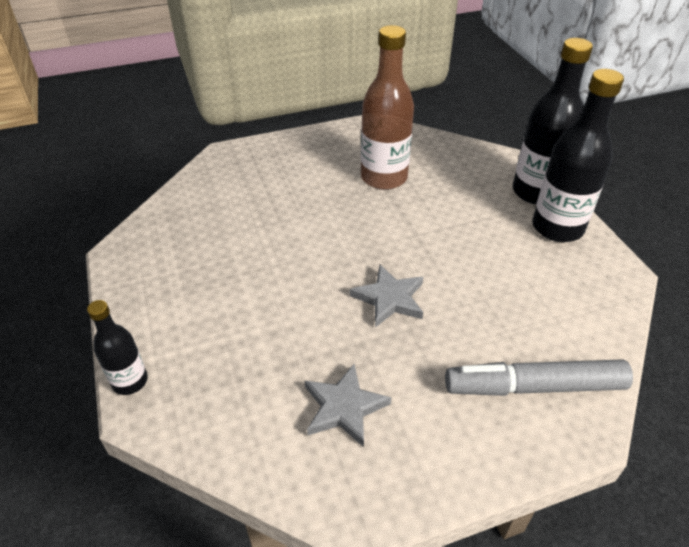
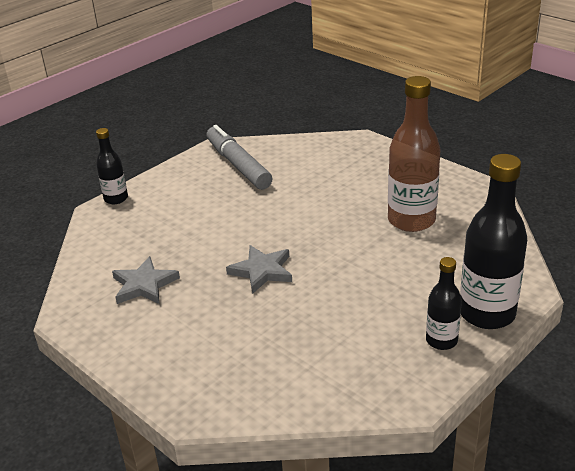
camera: 65 degrees right, 10 degrees down
(534, 387) = (220, 371): grey marker -> grey marker (238, 165)
(557, 228) = (441, 341): black bottle -> black bottle, size x0.55

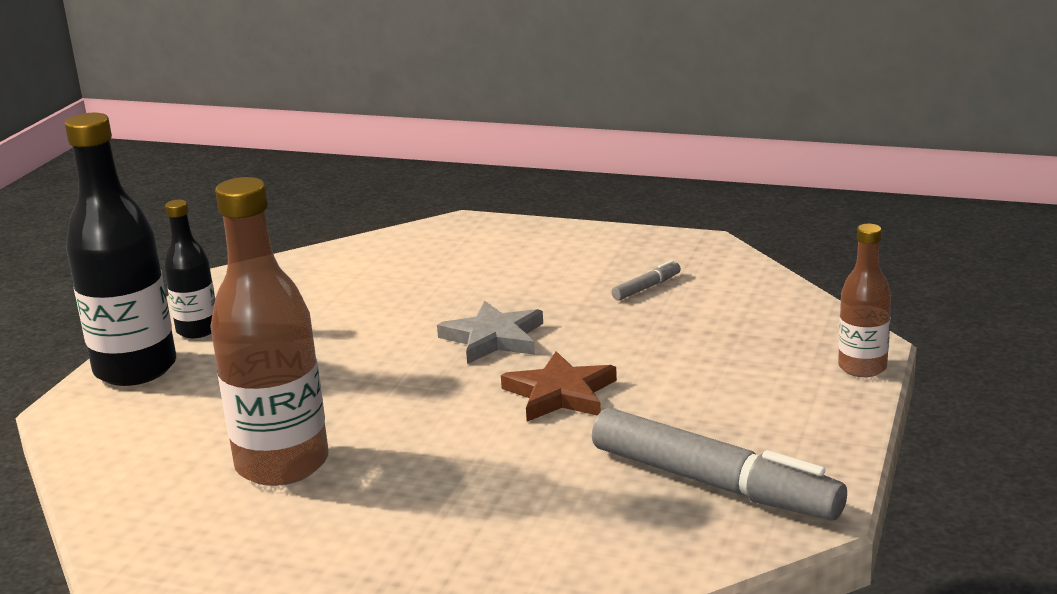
camera: 155 degrees right, 10 degrees down
(116, 198) = (862, 367): black bottle -> brown bottle
(144, 285) = (646, 287): grey star -> grey marker
(258, 223) = (560, 393): none -> brown star

